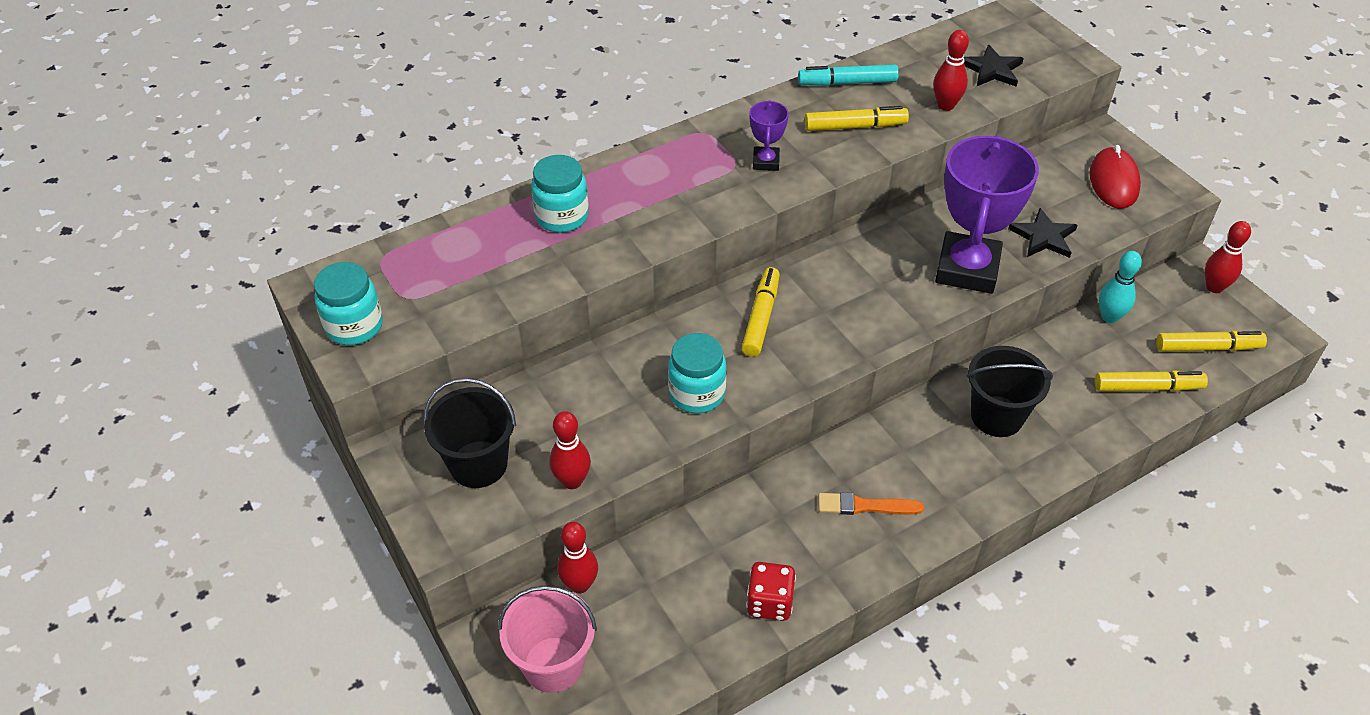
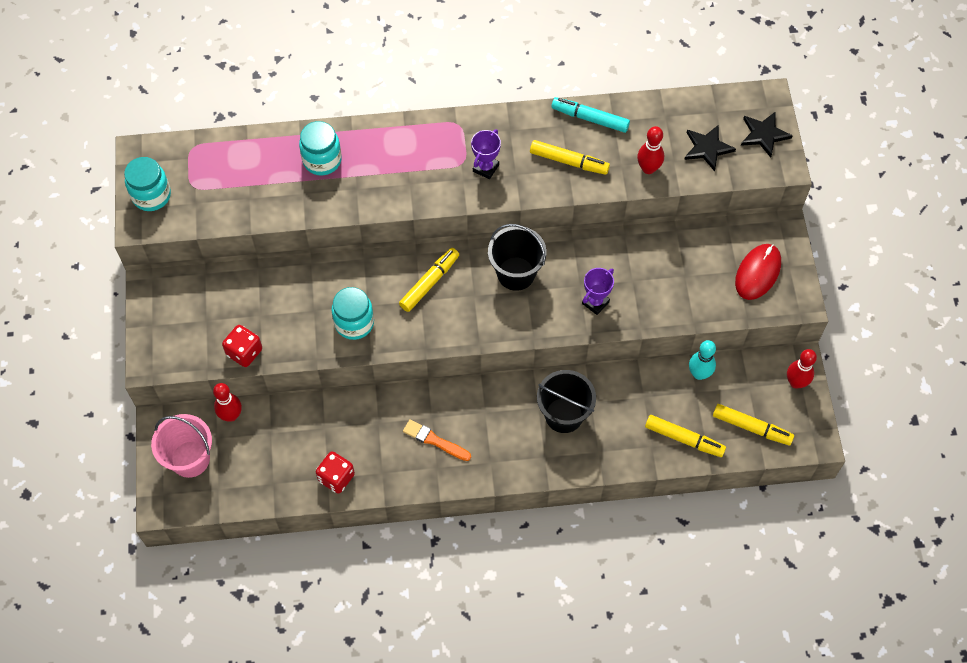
camera: 25 degrees right, 15 degrees up
(478, 464) = (195, 316): black bucket -> black bucket (516, 273)
(572, 481) = (244, 352): red bowling pin -> red dice
(967, 269) = (595, 302): purple trophy -> purple trophy, size x0.46
(1043, 237) = (669, 299): black star -> black star (764, 134)

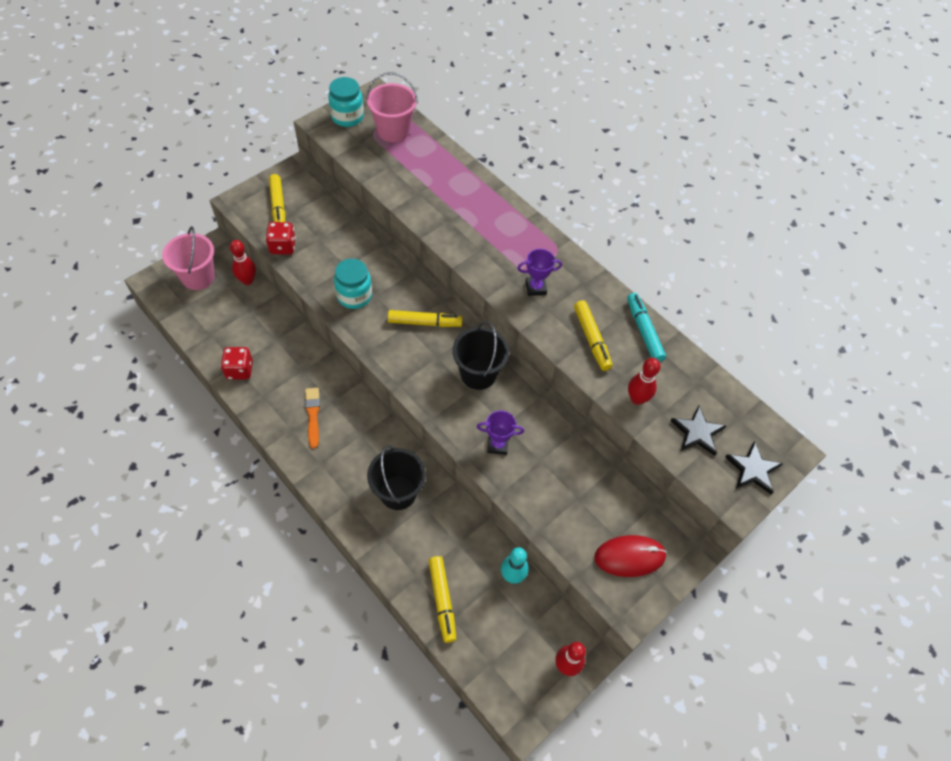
camera: 50 degrees right, 5 degrees down
(205, 167) = (393, 131): none -> pink bucket
(322, 160) = (454, 188): turquoise jar -> none
(751, 427) = (493, 652): yellow marker -> yellow marker (278, 206)

